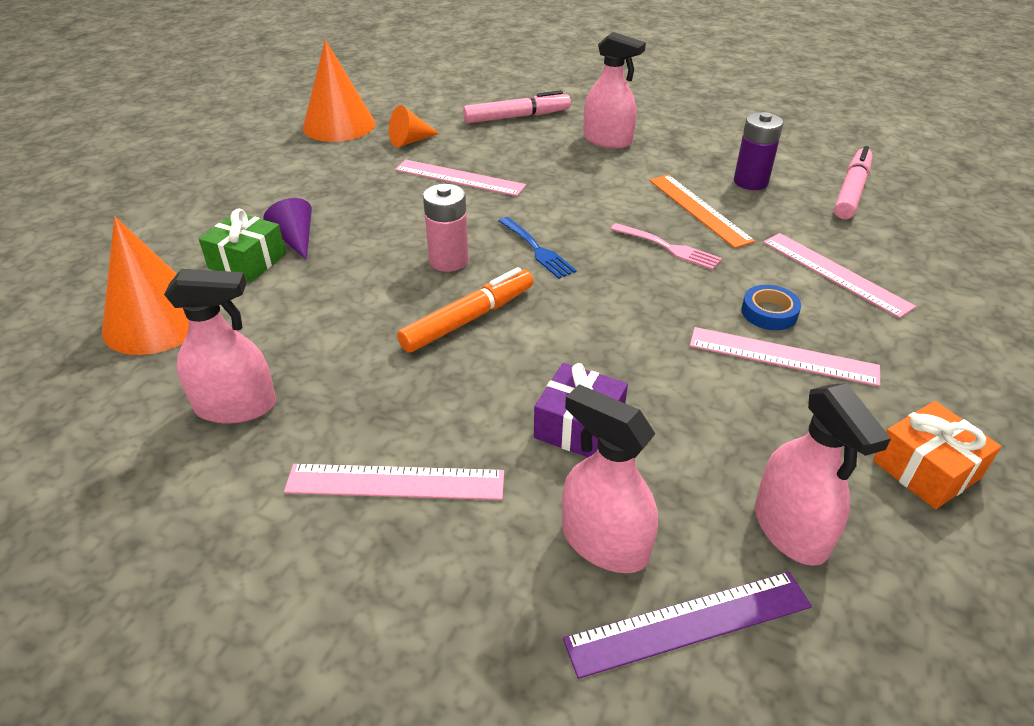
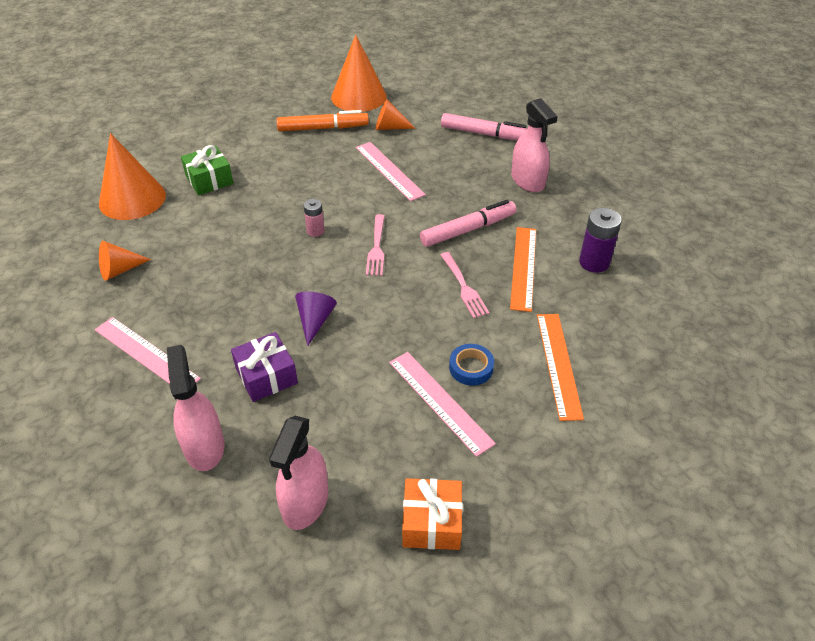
camera: 35 degrees right, 5 degrees up
(236, 406) = (120, 270): pink spray bottle -> orange cone
(295, 240) = (247, 176): purple cone -> purple cone (315, 321)
(448, 261) = (315, 231): pink battery -> pink battery, size x0.61
(468, 319) = (283, 276): orange marker -> orange marker (322, 128)
(536, 249) = (376, 247): blue fork -> pink fork
(689, 623) = (195, 512): purple ruler -> none
(835, 273) = (558, 364): pink ruler -> orange ruler
(851, 191) = (667, 307): pink marker -> pink marker (467, 230)

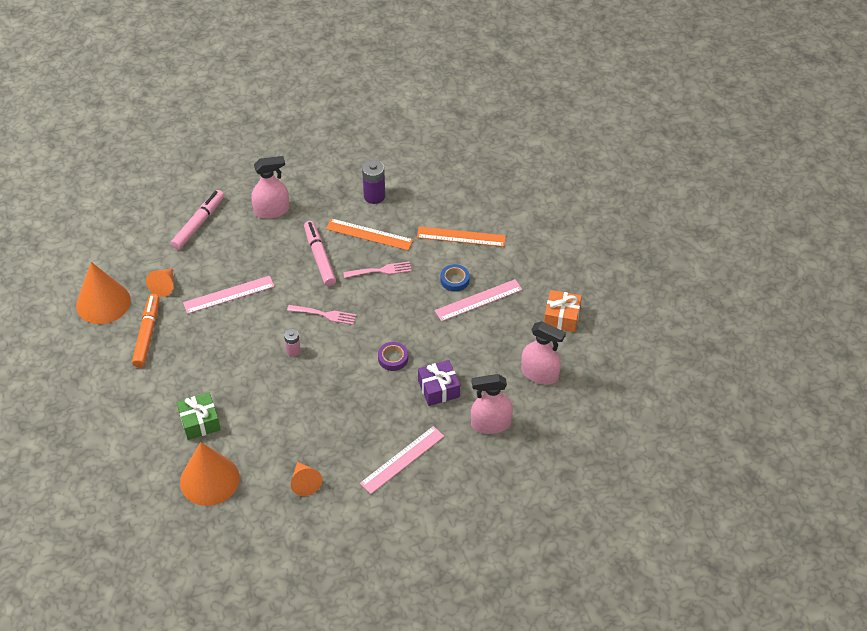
camera: 80 degrees left, 5 degrees up
(315, 321) = (393, 358): purple cone -> purple tape

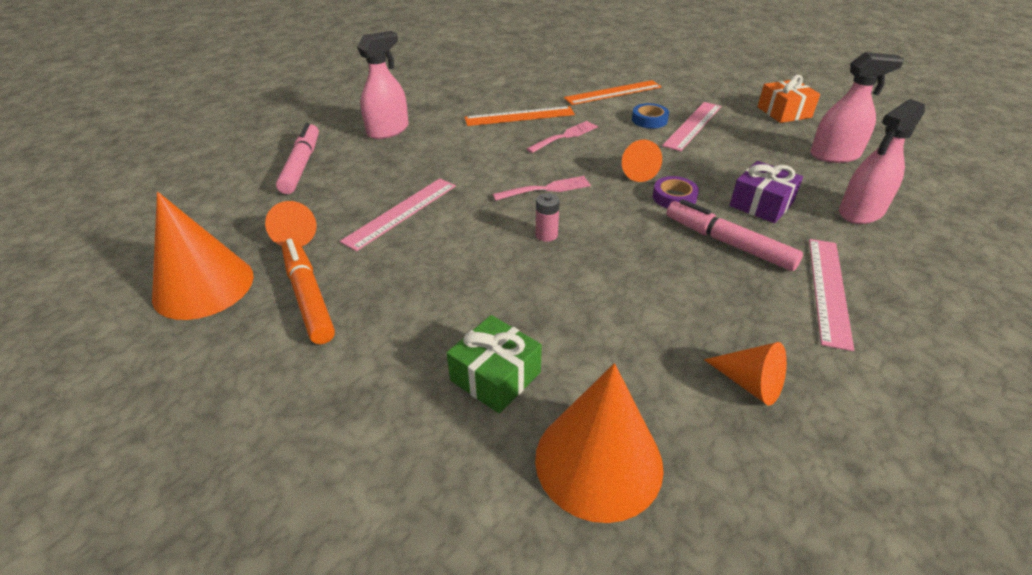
camera: 30 degrees left, 10 degrees down
(319, 257) = (484, 147): pink marker -> pink marker (728, 243)
(374, 196) = (492, 92): purple battery -> none
(393, 326) = (636, 172): none -> orange cone

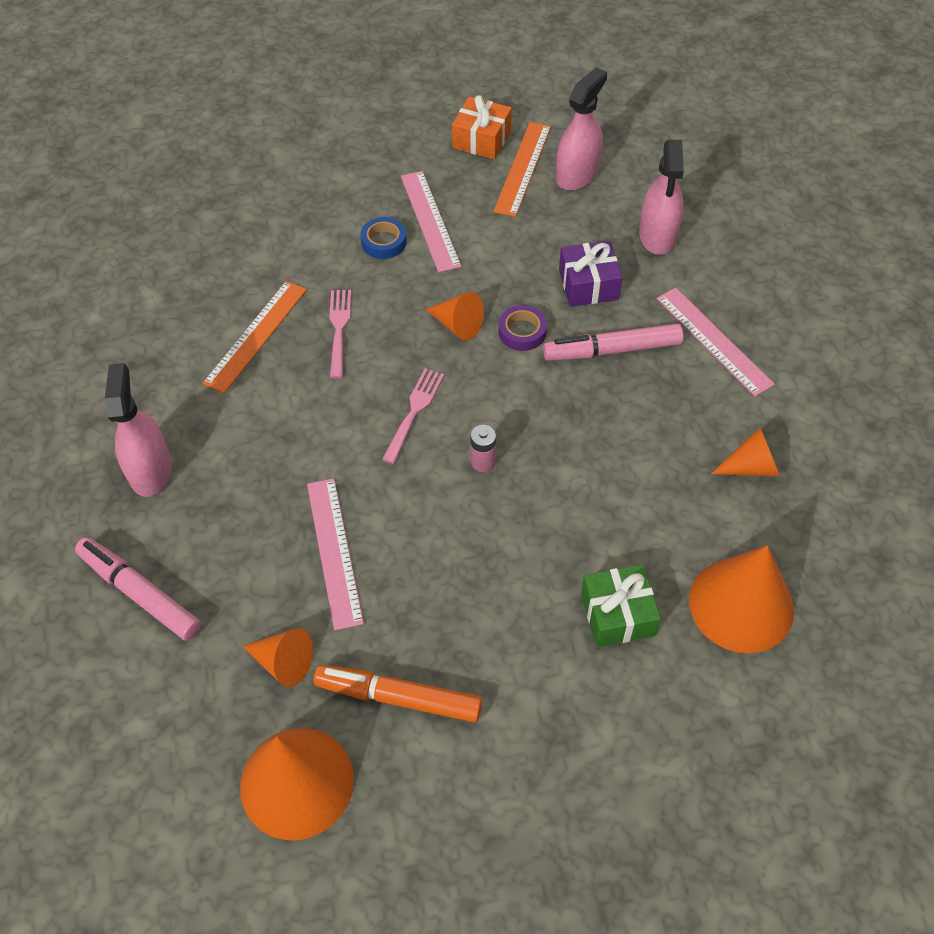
camera: 50 degrees left, 15 degrees up
(613, 92) = (298, 224): orange ruler -> orange ruler (522, 168)

